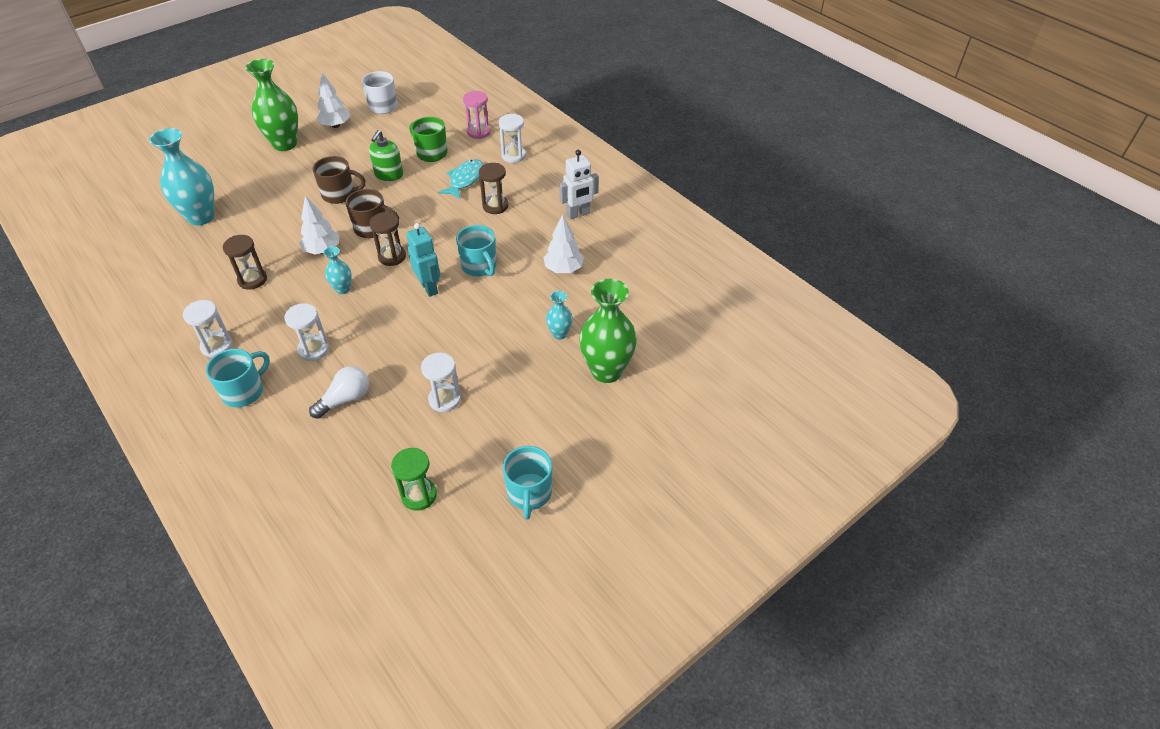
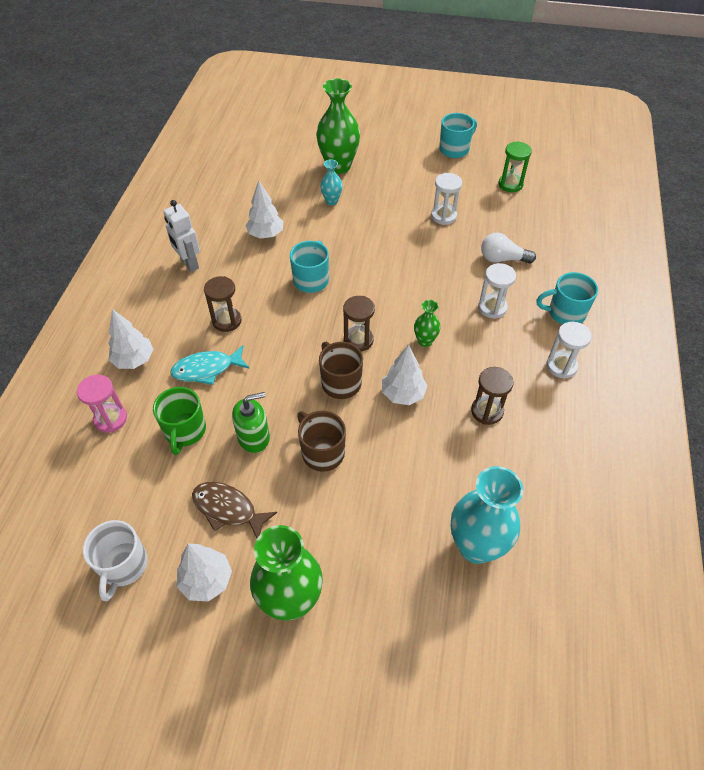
camera: 130 degrees left, 5 degrees up
(343, 289) = (425, 341): turquoise vase -> green vase
(360, 147) = (228, 509): none -> brown fish
(429, 287) = (364, 292): turquoise robot -> none
(513, 156) = (134, 360): white hourglass -> white tree
(578, 214) = (189, 264): white robot -> white robot turned 150 degrees counterclockwise

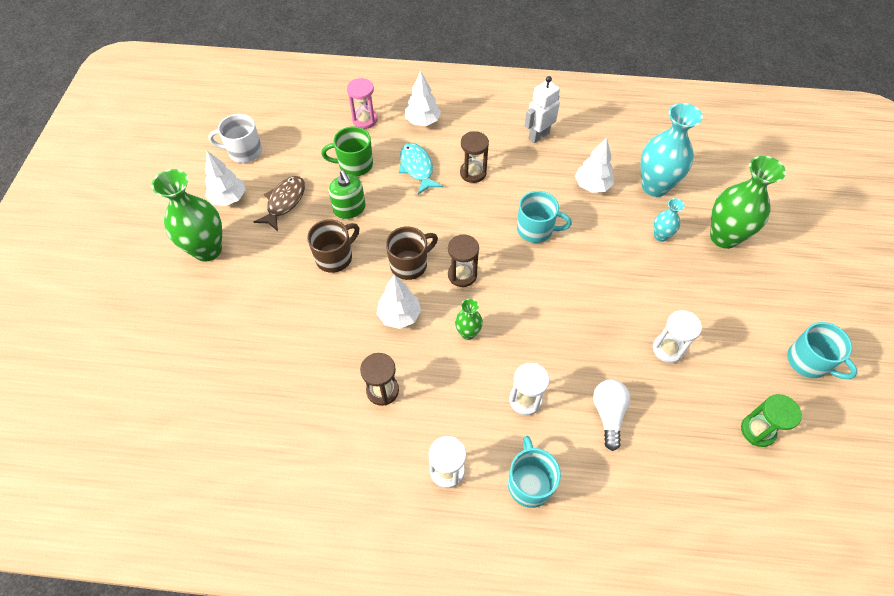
camera: 85 degrees right, 5 degrees up
(476, 546) = (239, 378): turquoise vase -> turquoise vase (654, 186)

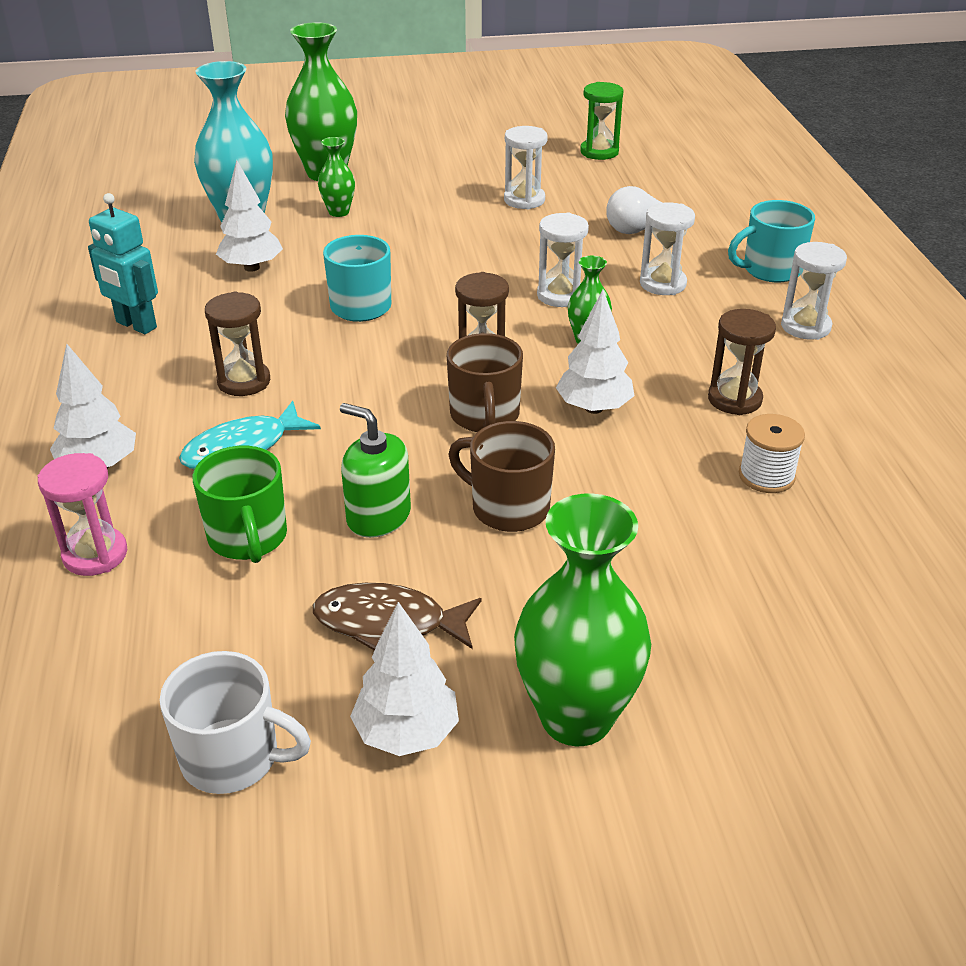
camera: 105 degrees left, 20 degrees down
(244, 152) = (233, 758): white mug -> white mug turned 60 degrees counterclockwise
(311, 377) = (766, 476): none -> white spool
(349, 209) = (378, 516): green soap dispenser -> green soap dispenser turned 105 degrees counterclockwise
(409, 264) = (485, 416): brown mug -> brown mug turned 135 degrees counterclockwise
(524, 333) = (560, 295): none -> white hourglass
(538, 136) = (136, 325): white robot -> turquoise robot
(660, 236) = (338, 212): turquoise vase -> green vase
(808, 361) = (494, 129): turquoise mug -> none

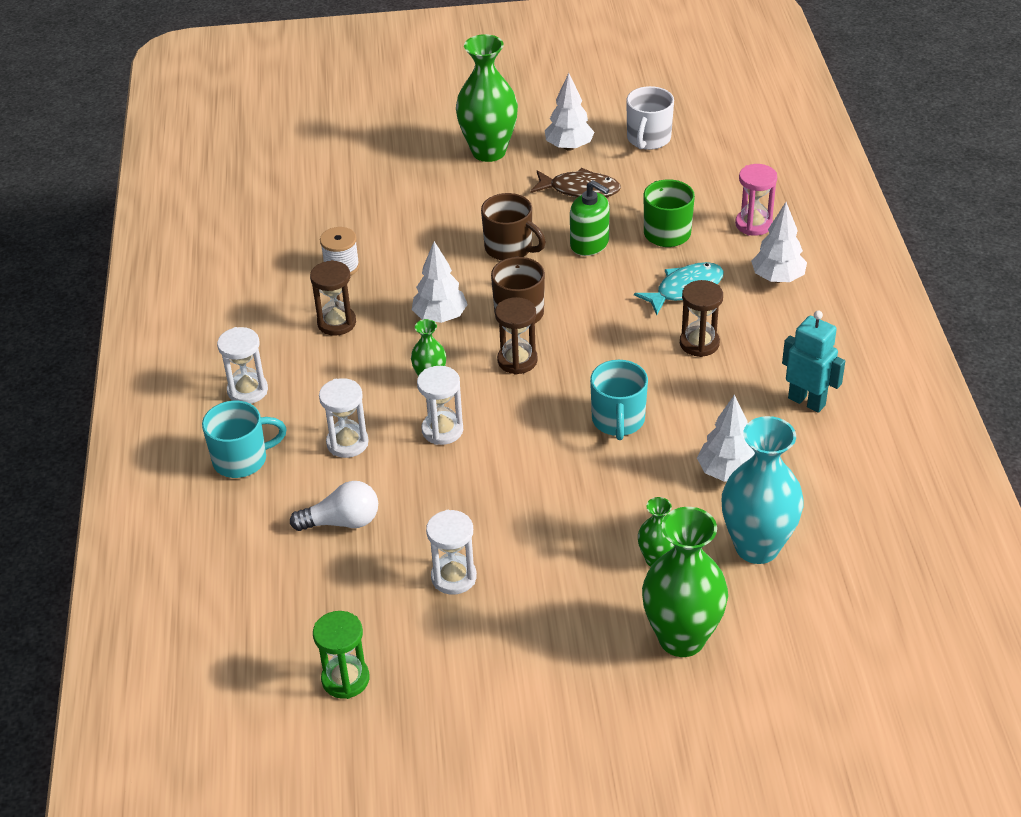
camera: 175 degrees left, 5 degrees up
(233, 758) = (648, 139): white mug -> white mug turned 90 degrees counterclockwise

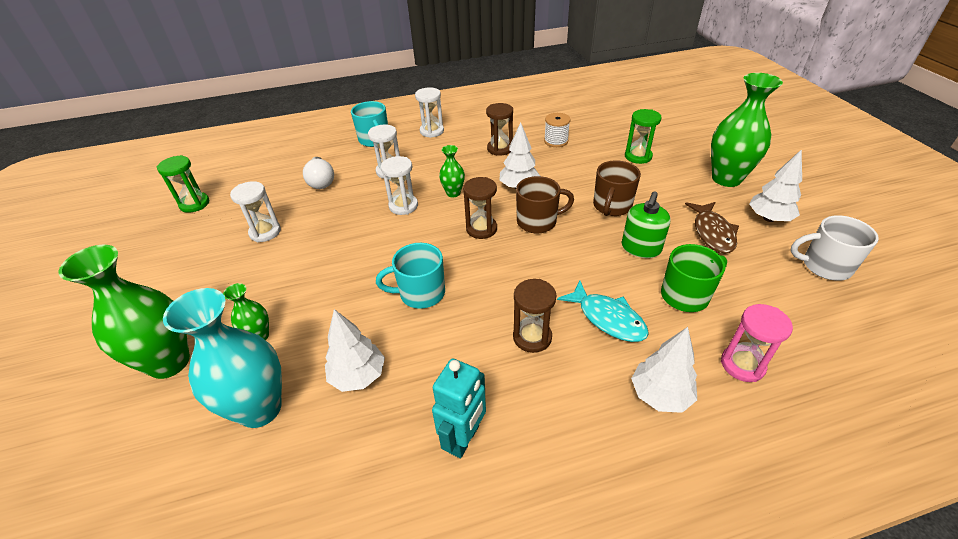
camera: 80 degrees right, 0 degrees up
(413, 204) = (638, 156): none -> green hourglass

